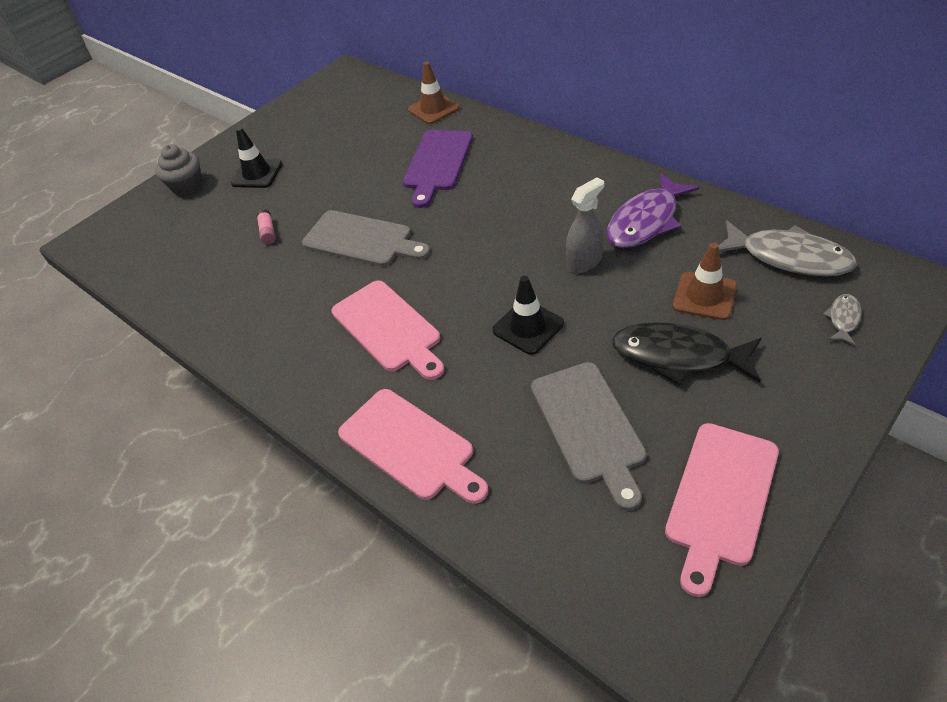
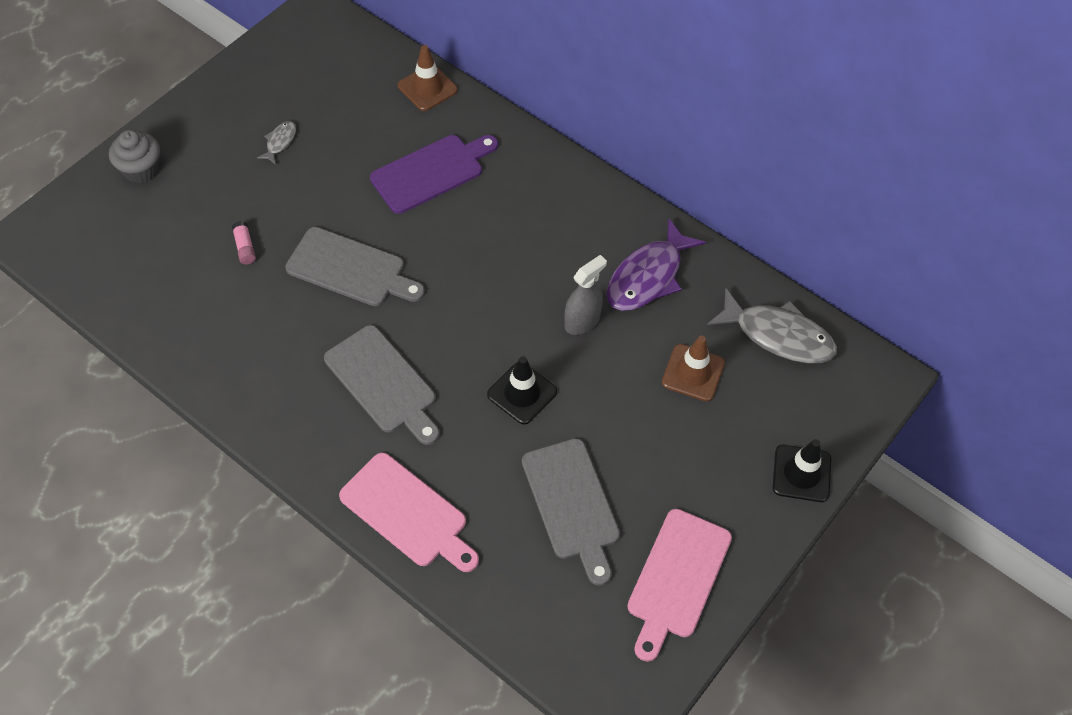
camera: 10 degrees left, 10 degrees up
(257, 174) = (223, 161): black traffic cone -> black traffic cone (801, 473)
(389, 329) = (383, 383): pink cutting board -> grey cutting board
(437, 164) = (432, 172): purple cutting board -> purple cutting board turned 135 degrees counterclockwise
(678, 356) = (660, 437): black fish -> none
(843, 319) = (813, 409): grey fish -> grey fish (280, 142)

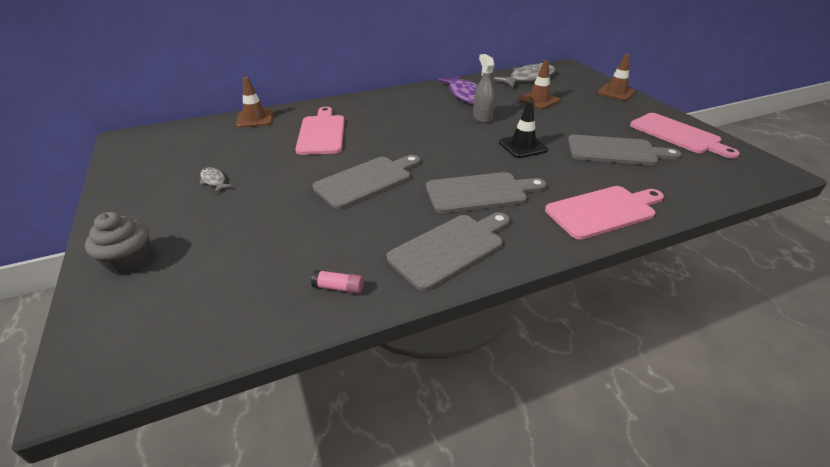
camera: 60 degrees left, 20 degrees down
(245, 247) = (291, 223): pink glue stick -> pink glue stick (338, 287)
(269, 391) = (450, 248): none -> grey cutting board
(432, 172) = (322, 133): purple cutting board -> pink cutting board
(801, 473) = (616, 92): black traffic cone -> brown traffic cone

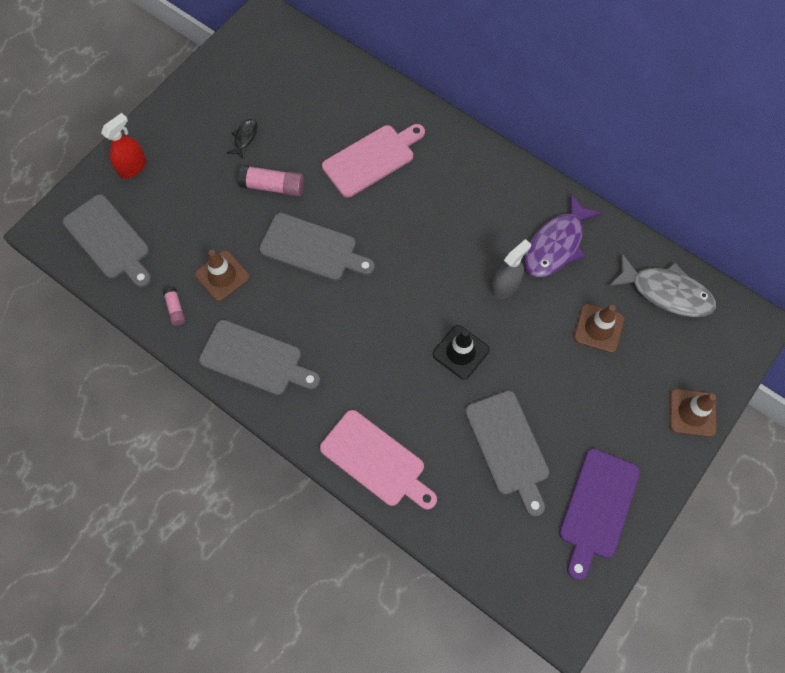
camera: 60 degrees right, 30 degrees up
(130, 261) = (133, 167): grey cupcake -> red spray bottle
(214, 181) = (245, 137): grey fish -> black fish
(255, 119) = (362, 83): brown traffic cone -> brown traffic cone (222, 276)
(282, 181) = (273, 186): none -> pink glue stick
(480, 192) = (347, 348): grey cutting board -> grey cutting board (109, 240)
(678, 135) = (597, 508): pink cutting board -> purple cutting board

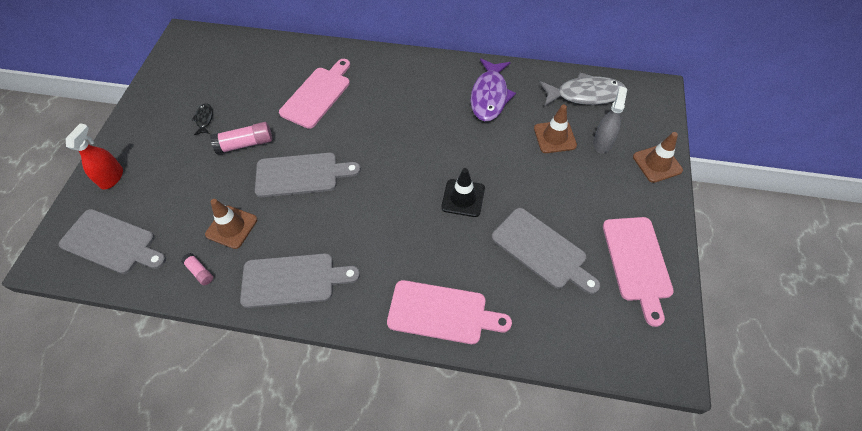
camera: 25 degrees left, 10 degrees down
(505, 286) = (469, 138): grey spray bottle -> grey spray bottle (602, 143)
(597, 508) = (637, 263): purple cutting board -> pink cutting board

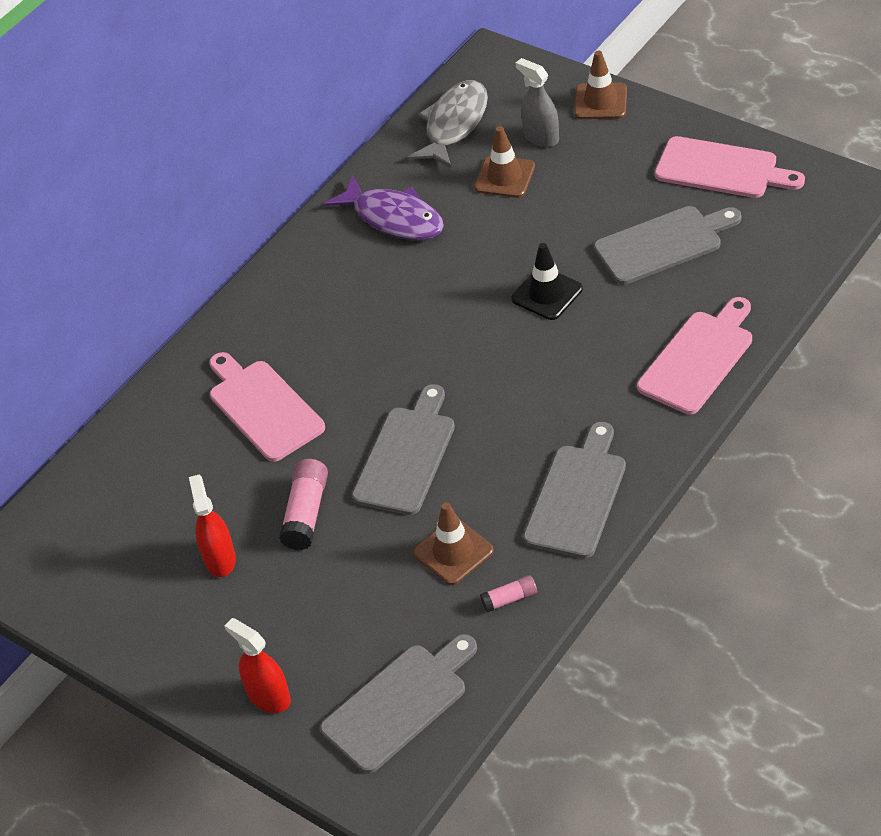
camera: 60 degrees left, 10 degrees down
(204, 119) = (220, 559): black fish -> red spray bottle

